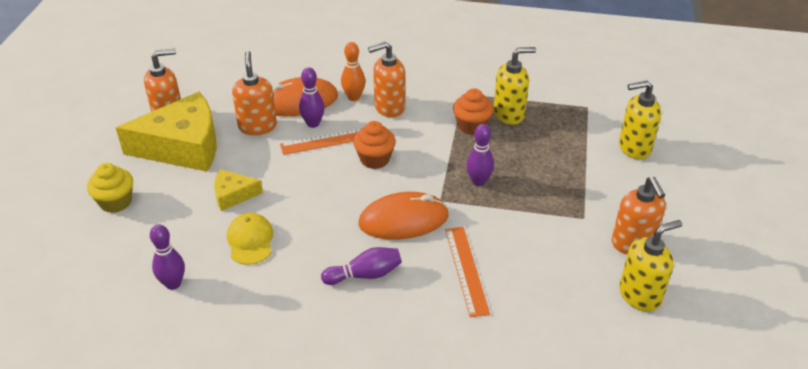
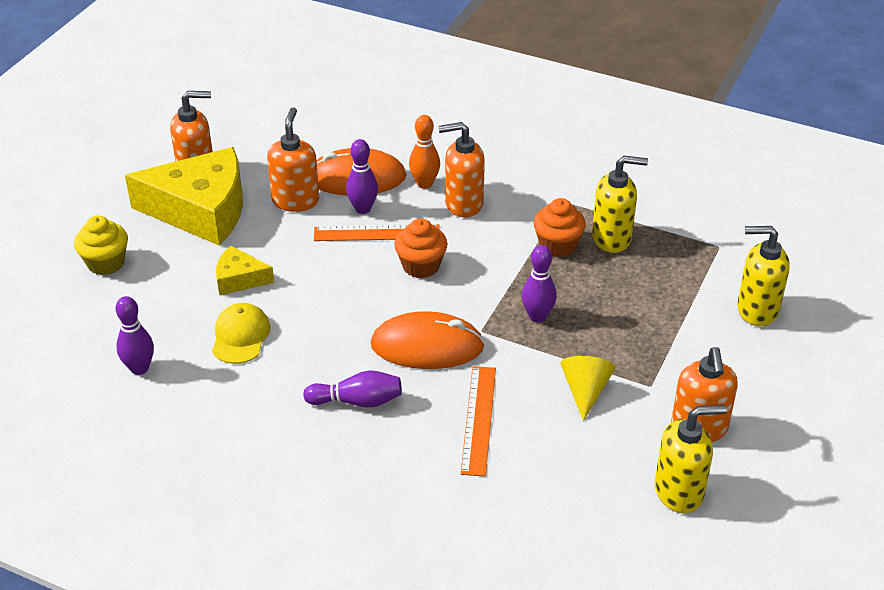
camera: 15 degrees right, 0 degrees up
(538, 231) = (585, 391): none -> yellow cone

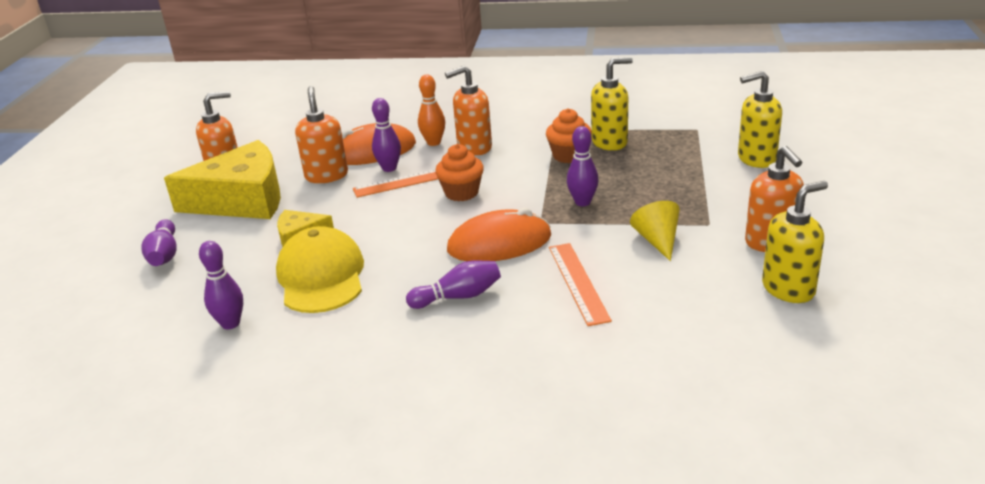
camera: 15 degrees left, 10 degrees down
(106, 263) = (164, 254): yellow cupcake -> purple bowling pin
(240, 336) = (321, 276): yellow cap -> yellow cap, size x1.62

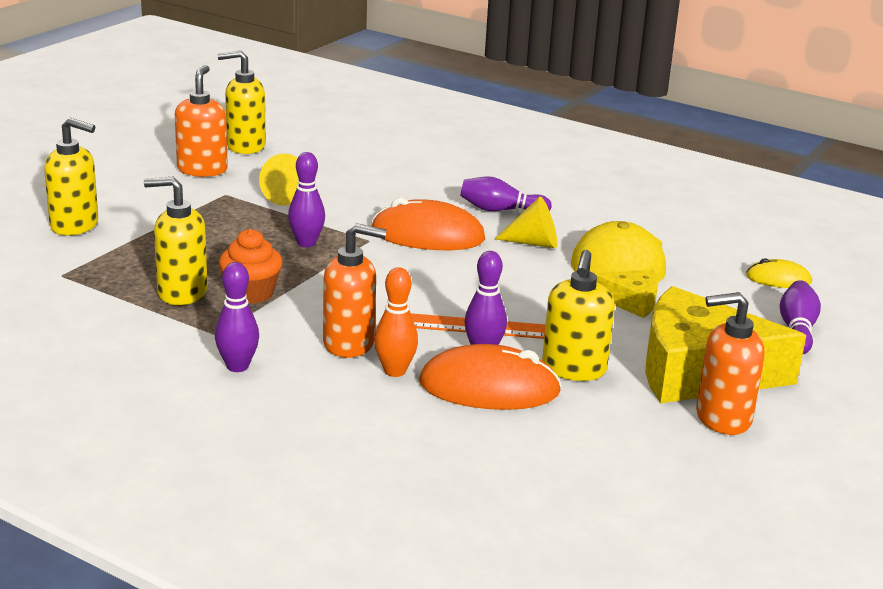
camera: 160 degrees left, 5 degrees down
(170, 304) = (778, 279): none -> yellow mouse
(230, 323) = (715, 248): purple bowling pin -> purple bowling pin (237, 366)
(326, 175) = (573, 369): orange soap dispenser -> yellow soap dispenser
(404, 267) = (533, 243): none -> yellow cone
(461, 193) = (420, 292): orange cupcake -> none
(578, 282) = (392, 191): orange ruler -> none

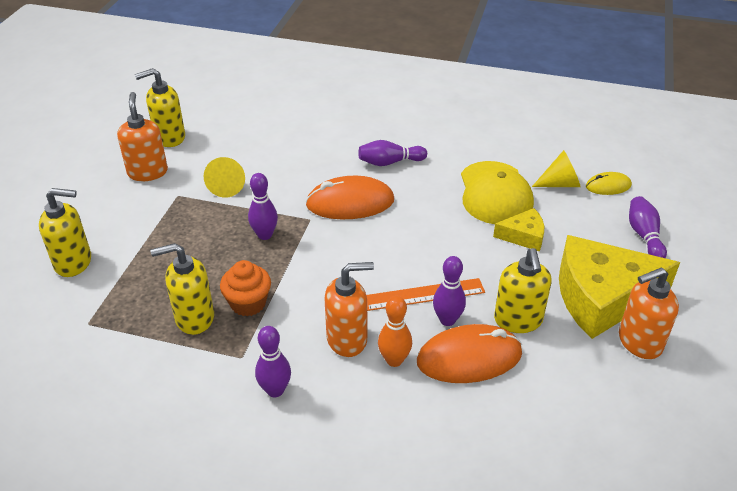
camera: 15 degrees left, 15 degrees up
(533, 243) = (429, 191): yellow cone -> yellow cone (560, 184)

